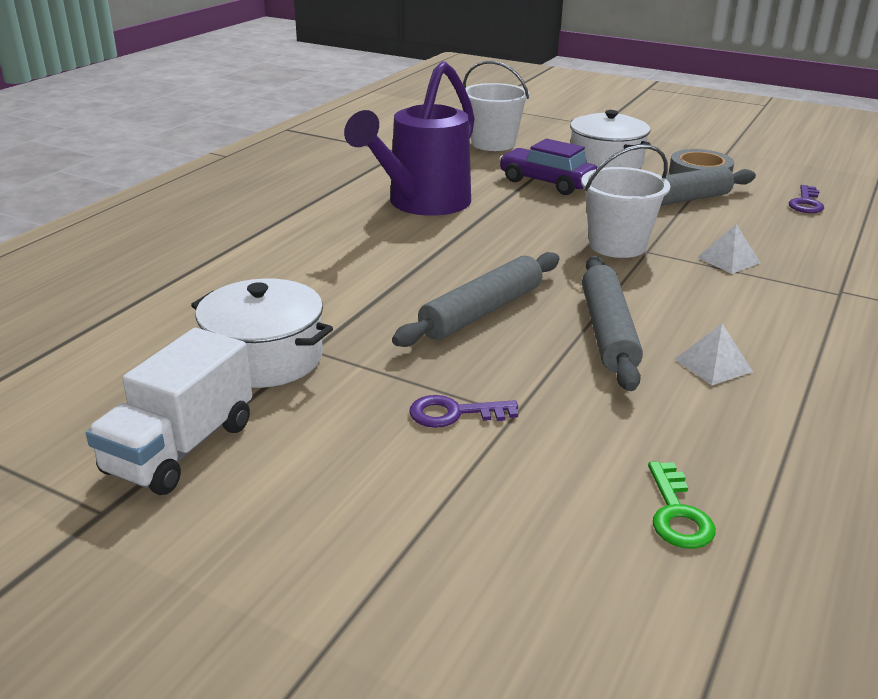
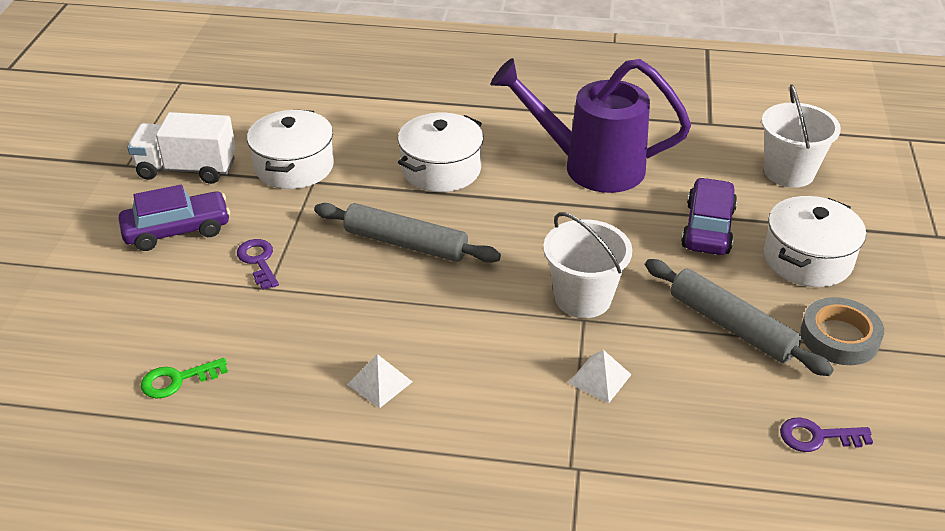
camera: 70 degrees right, 10 degrees up
(334, 476) = (177, 230): none -> purple car
(361, 270) = (441, 169): none -> white pot
(607, 332) = (407, 315): grey rolling pin -> none

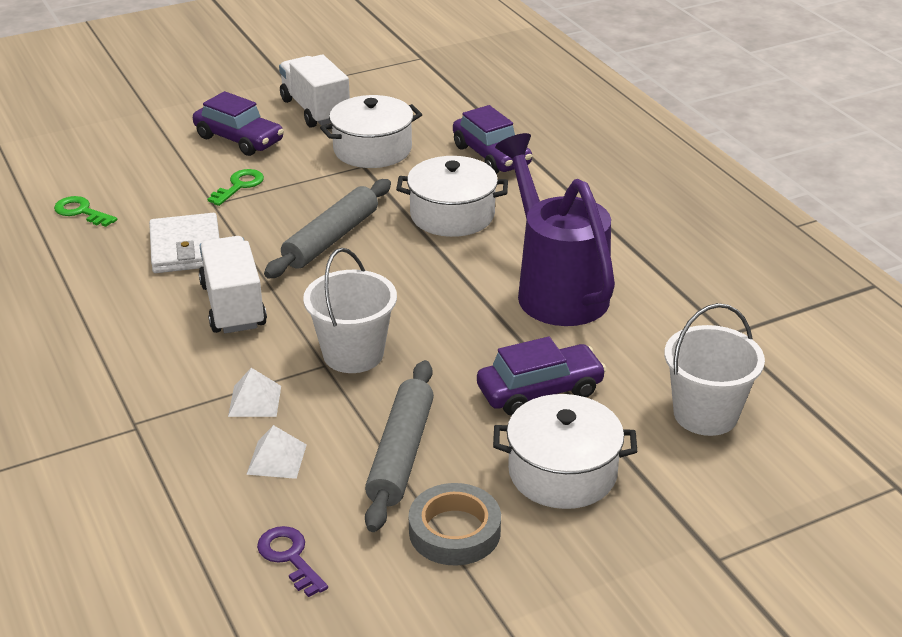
camera: 55 degrees right, 5 degrees down
(258, 261) = (239, 186): purple key -> green key
(325, 333) = (186, 248): none -> white wallet
(379, 115) = (491, 156): none -> purple car
(380, 383) = (152, 295): white pyramid -> white pyramid (277, 459)
(406, 243) = (331, 239): grey rolling pin -> grey rolling pin turned 45 degrees clockwise
(448, 338) = (233, 306): none -> white truck

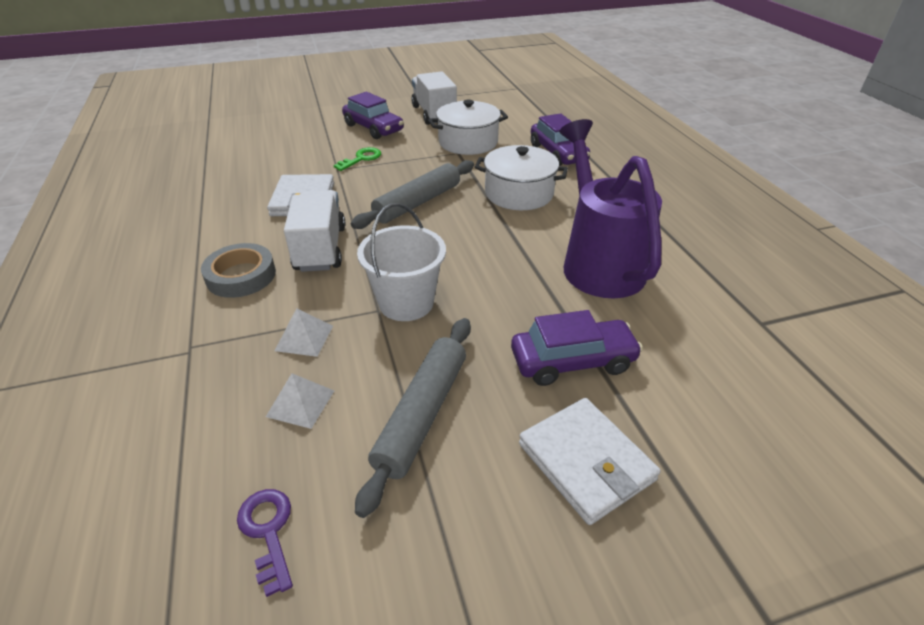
camera: 10 degrees right, 5 degrees up
(81, 211) = (239, 166): green key -> none
(454, 531) = (455, 524): grey tape -> grey tape (241, 276)
(562, 472) = (585, 462): white pot -> white wallet
(705, 414) = (743, 410): white bucket -> none

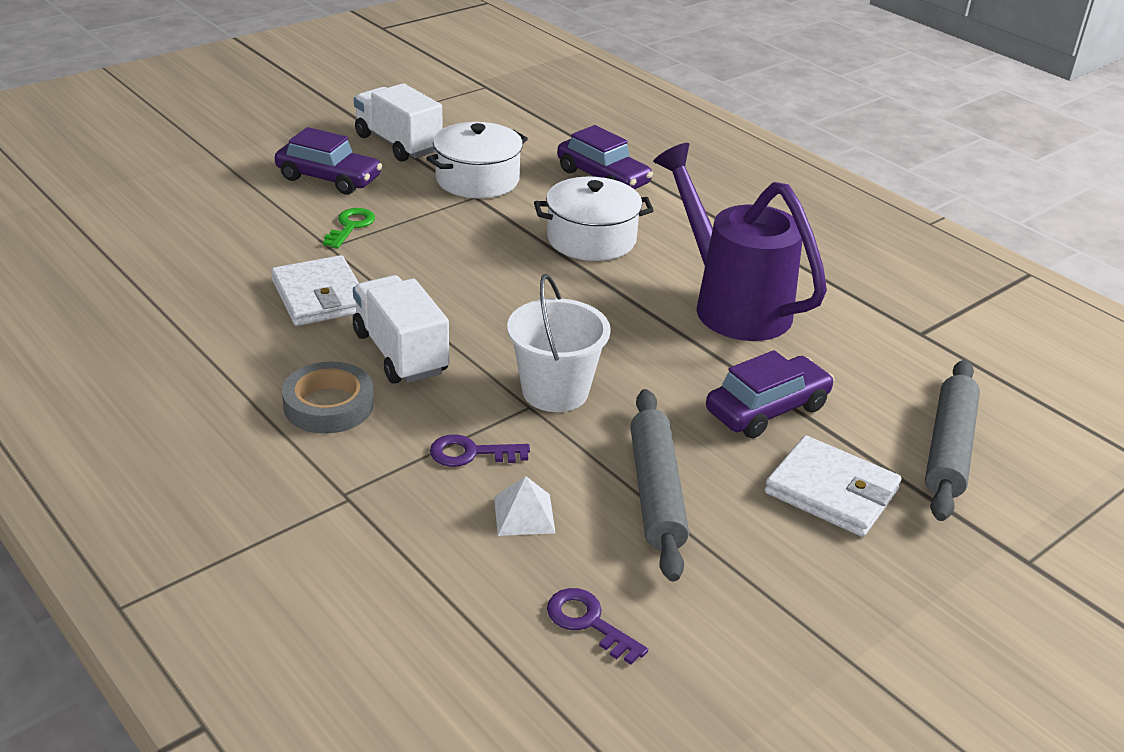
camera: 25 degrees left, 5 degrees down
(304, 338) = (470, 453): white pyramid -> purple key
(418, 203) = (476, 273): grey rolling pin -> grey rolling pin (949, 449)

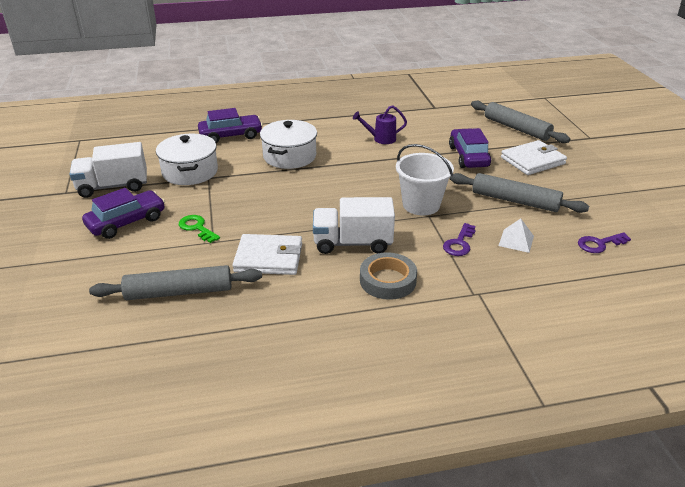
camera: 60 degrees left, 0 degrees up
(213, 257) = (179, 292): none -> grey rolling pin
(732, 304) = (381, 139): purple watering can -> purple watering can, size x0.44

